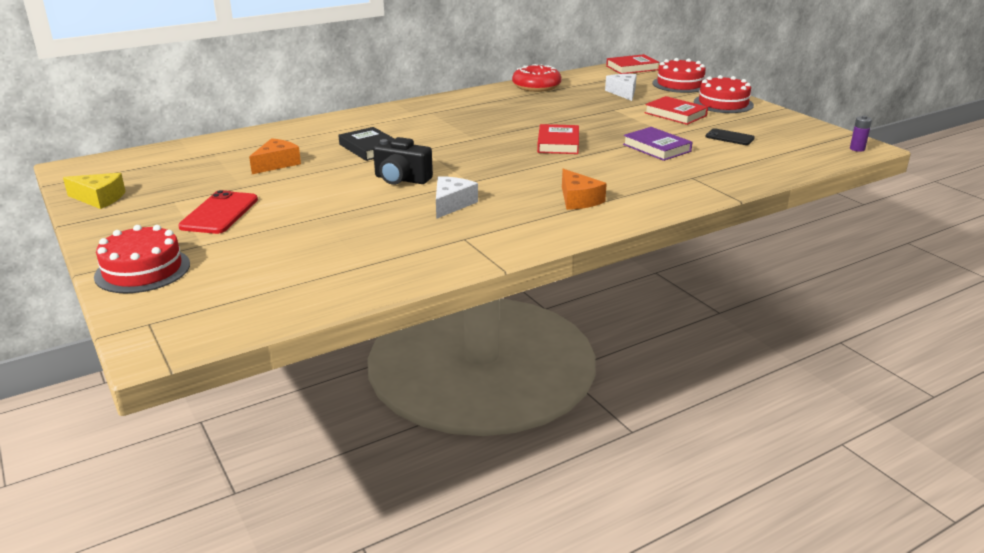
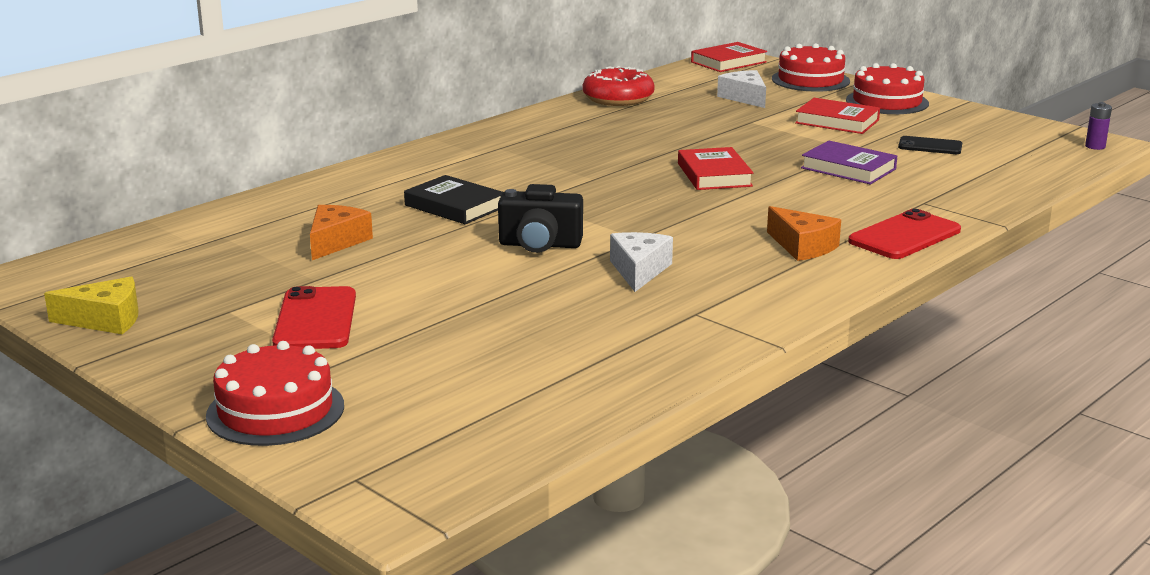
camera: 15 degrees left, 5 degrees down
(658, 200) = (904, 236): none -> red phone

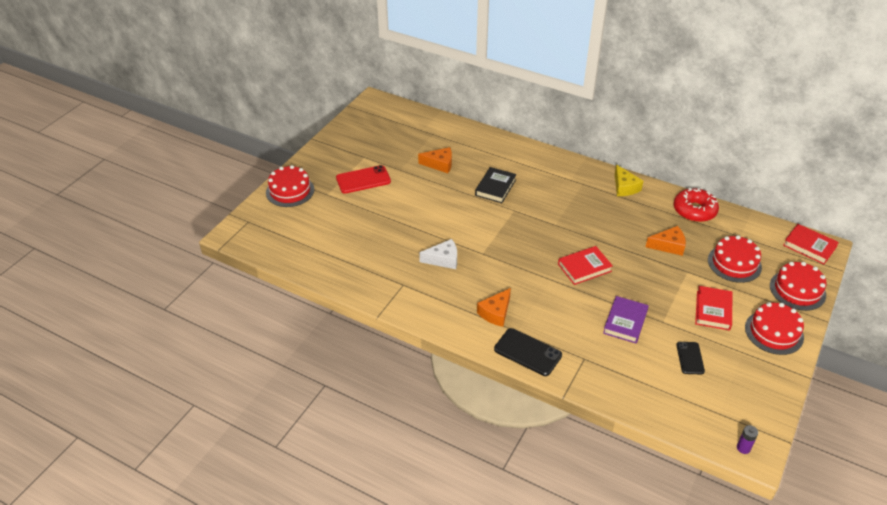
camera: 75 degrees right, 20 degrees up
(105, 320) = (348, 132): yellow cheese -> yellow cheese (624, 187)
(540, 245) = (460, 223): black camera -> none
(689, 122) = (668, 246): none -> orange cheese
(745, 98) = (734, 263): white cheese -> red cake
(904, 236) = (527, 352): red phone -> black phone

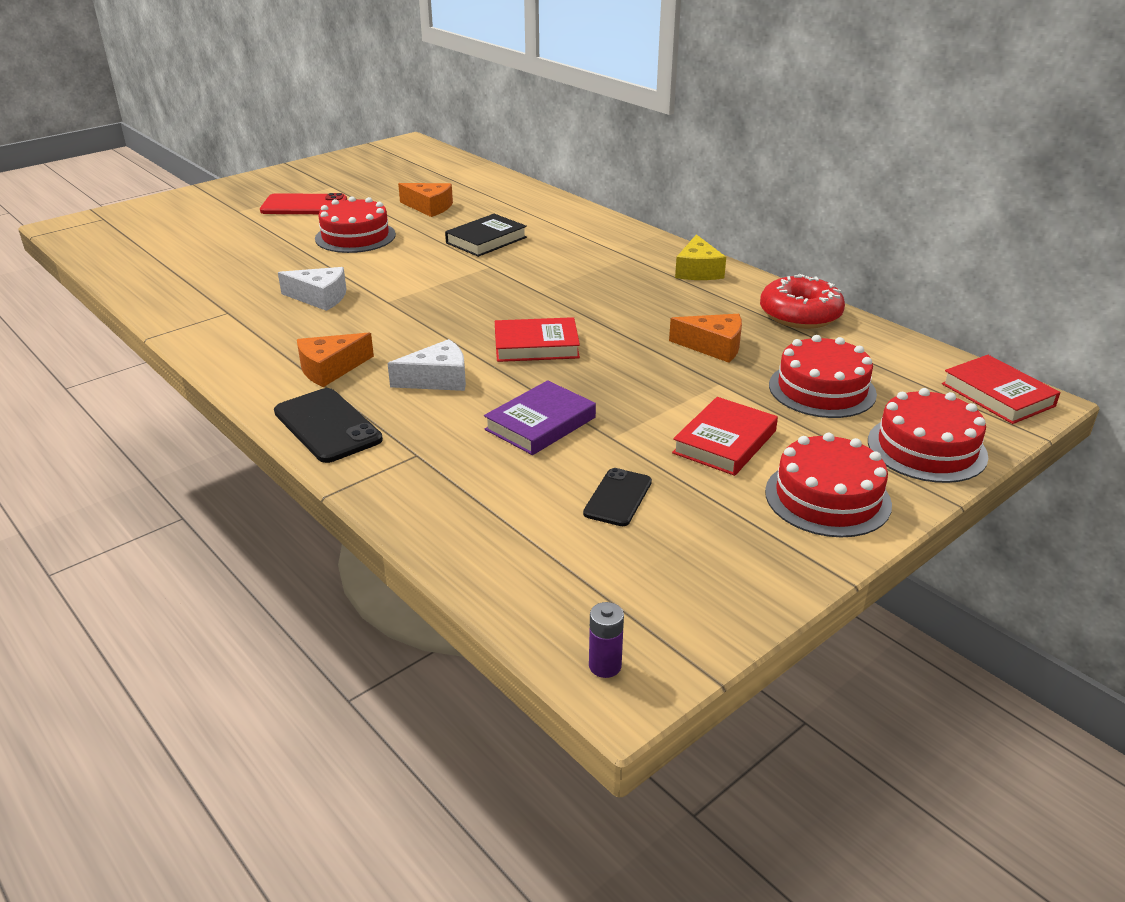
camera: 20 degrees right, 10 degrees down
(290, 191) = (194, 201): red cake -> red cake (355, 236)
(555, 305) = (437, 379): none -> white cheese

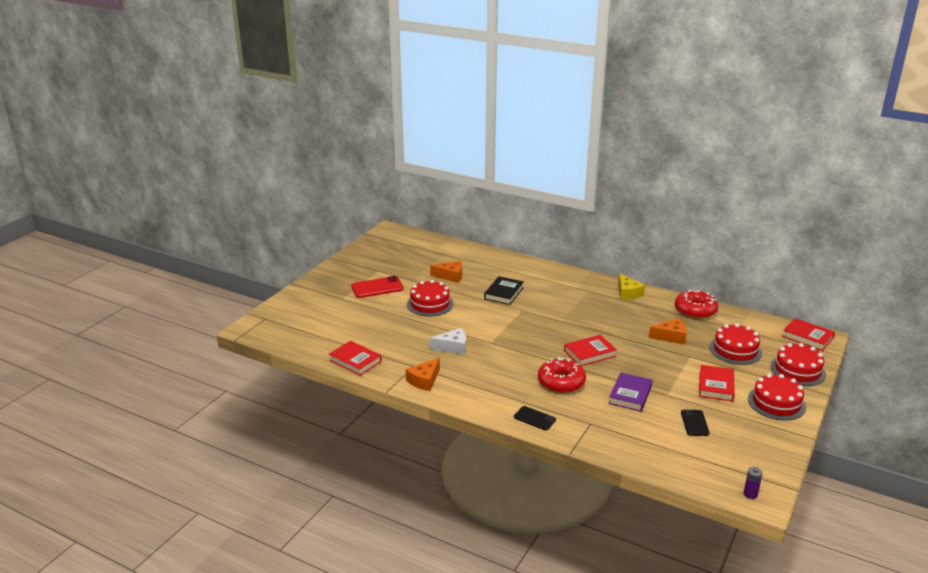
camera: 20 degrees left, 5 degrees down
(153, 290) = (355, 361): none -> red book
(327, 426) = (534, 418): black phone -> black phone, size x0.63
(330, 369) = (503, 388): orange cheese -> orange cheese (424, 380)
(437, 379) = (561, 382): white cheese -> red donut

